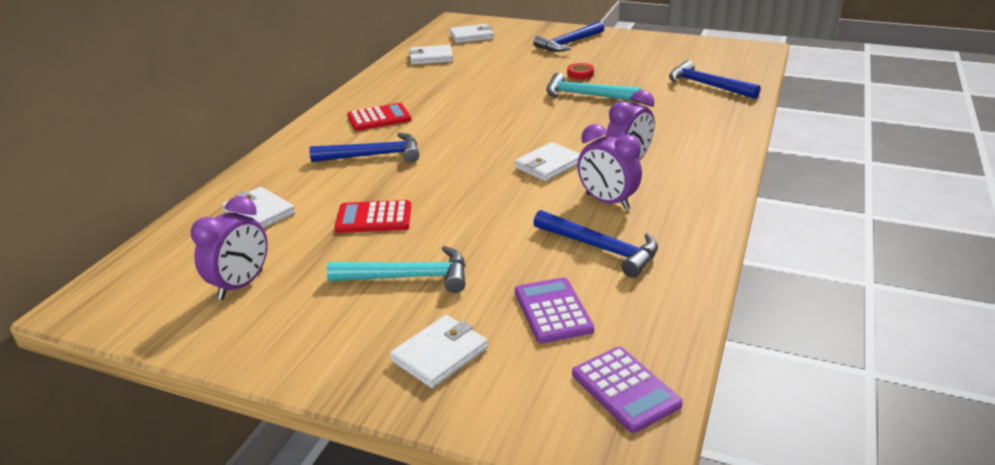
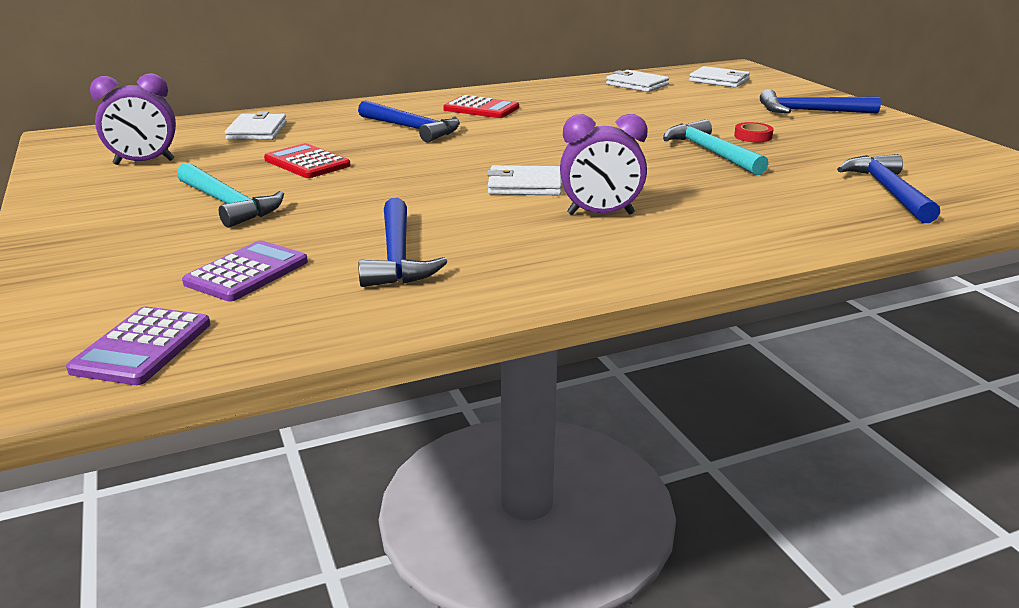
camera: 45 degrees right, 5 degrees down
(440, 354) = (119, 254): white wallet -> none
(607, 202) = (499, 230): purple clock -> none

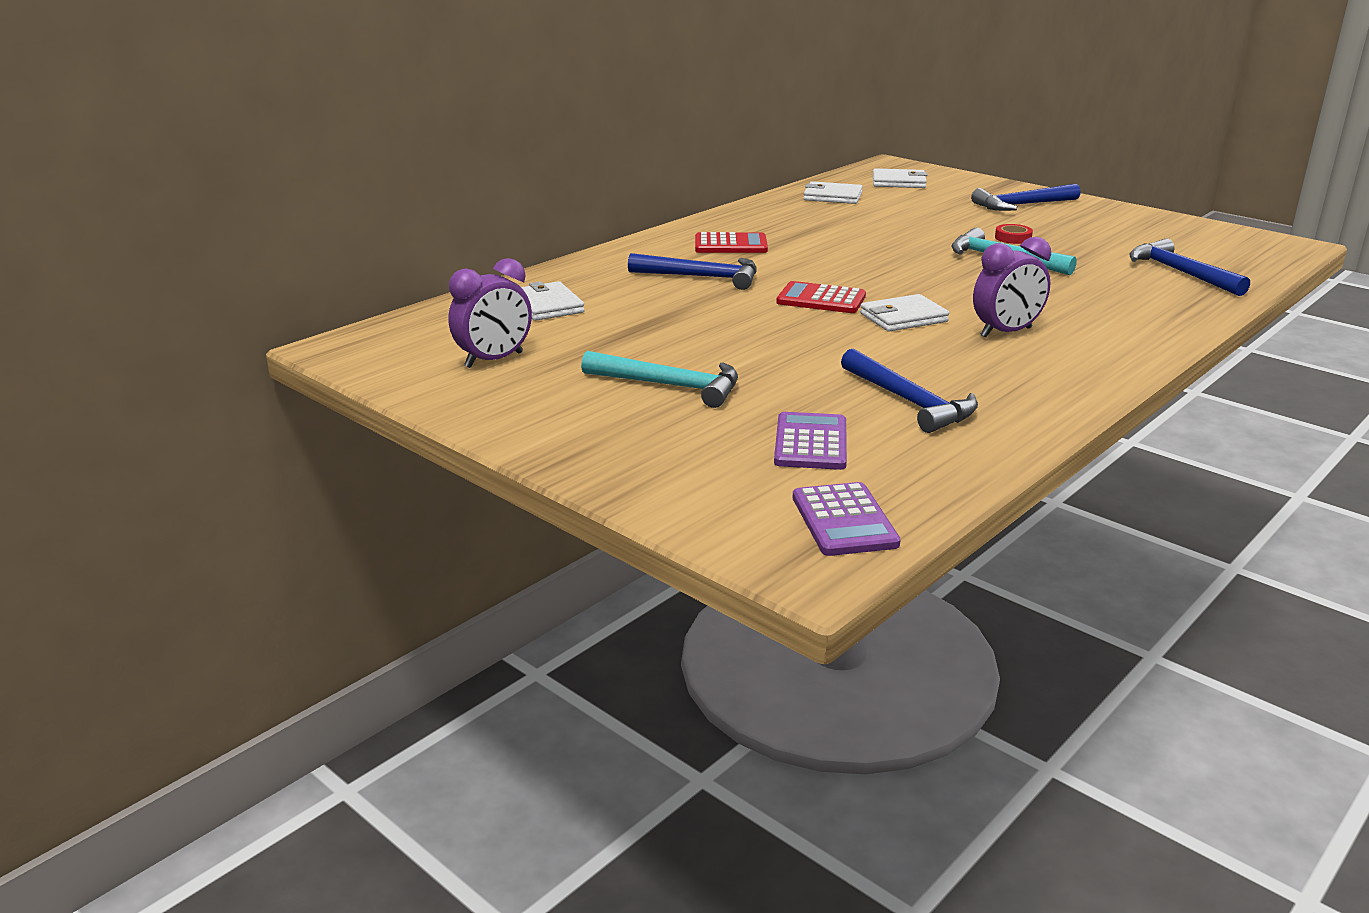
camera: 25 degrees left, 0 degrees up
(307, 163) = (666, 331): red calculator -> red calculator (821, 299)

